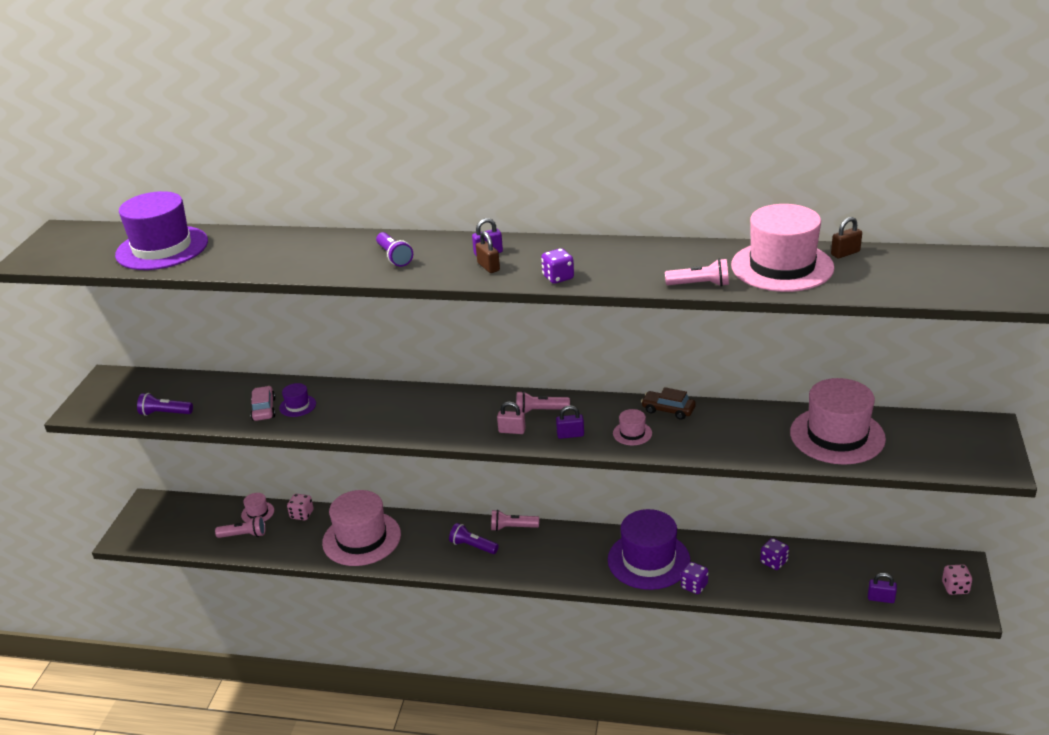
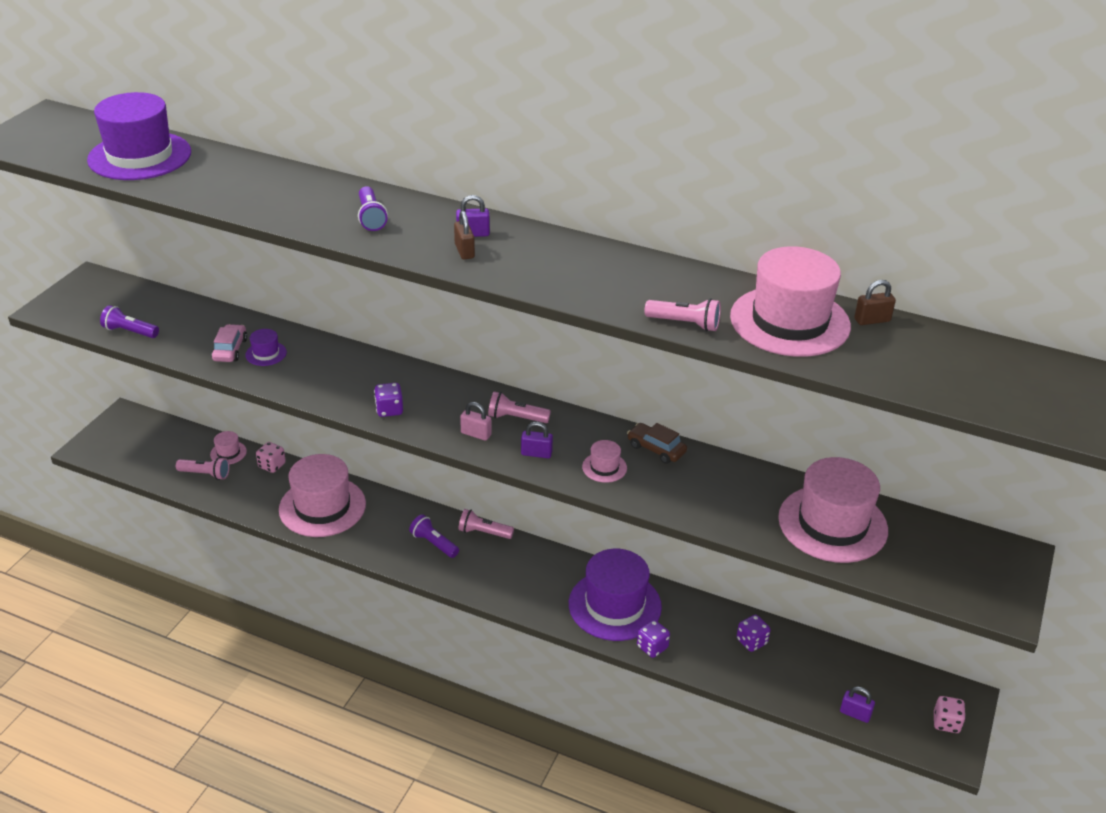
camera: 10 degrees right, 5 degrees up
(558, 277) = (532, 280): purple dice -> purple dice (389, 410)

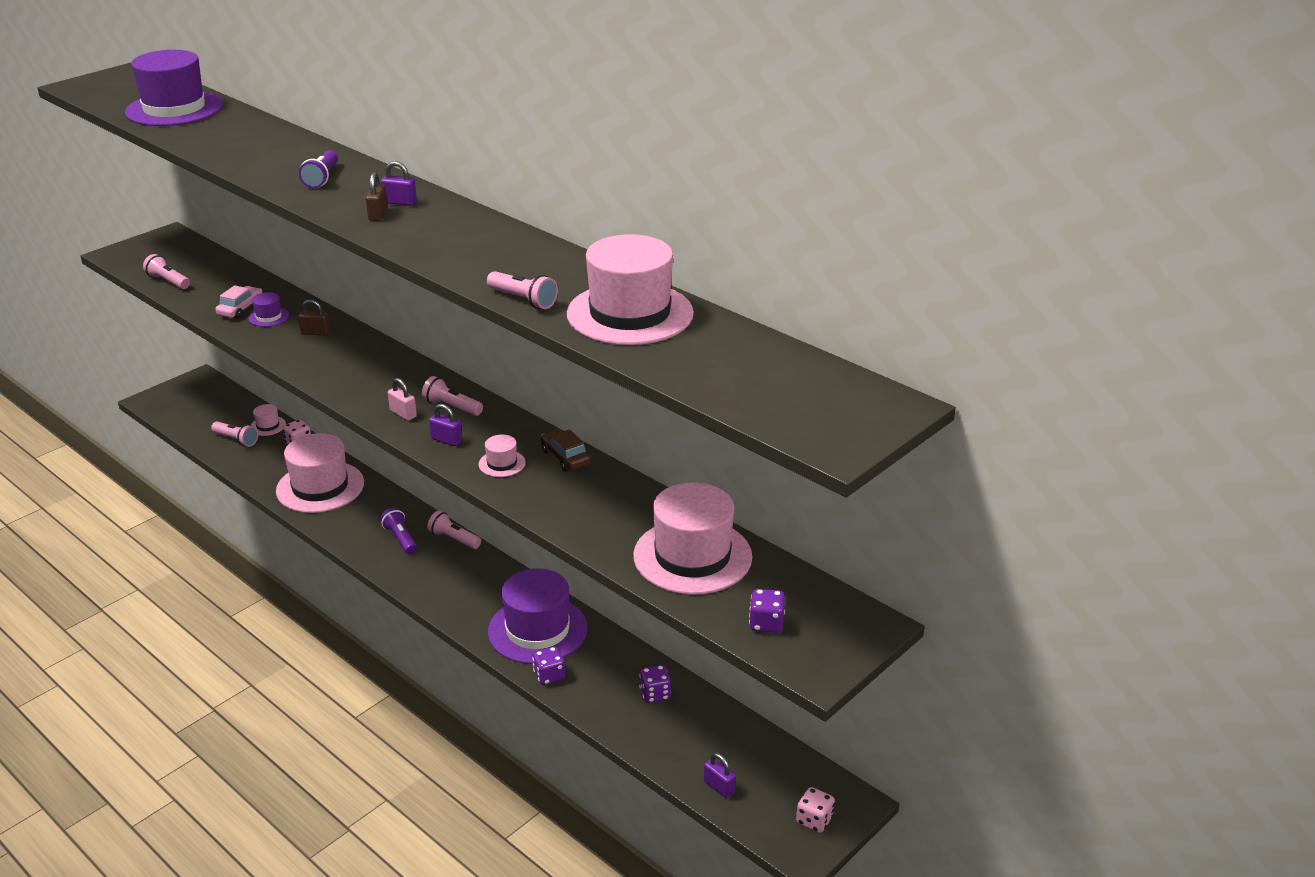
camera: 20 degrees right, 5 degrees down
(130, 332) = (168, 281): purple flashlight -> pink flashlight
(389, 410) = (340, 380): purple dice -> purple dice (766, 623)
(872, 320) = (716, 325): brown padlock -> brown padlock (315, 333)

